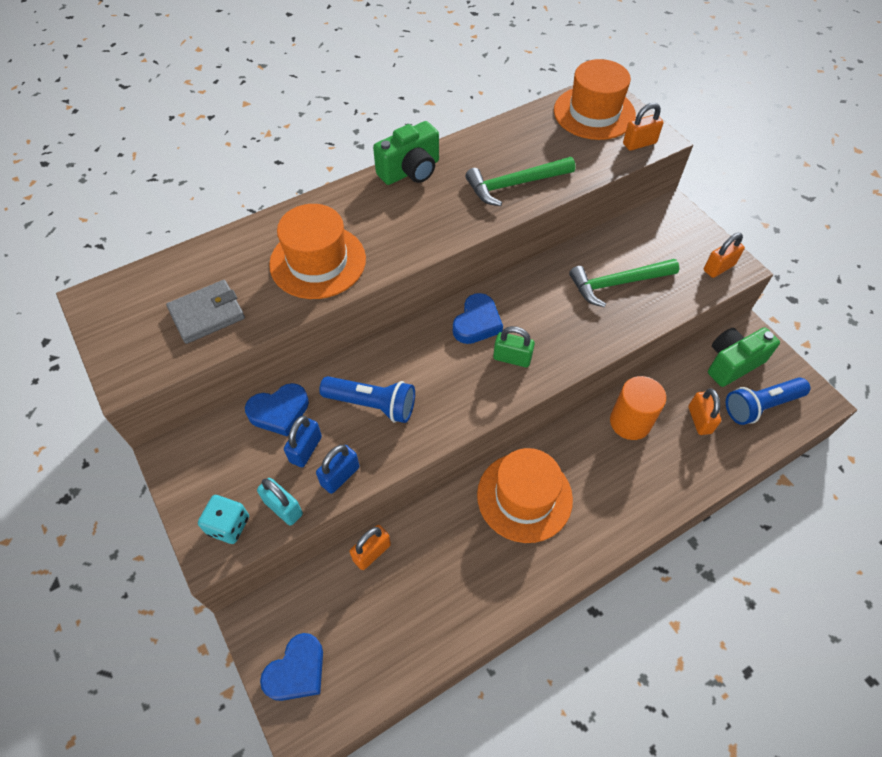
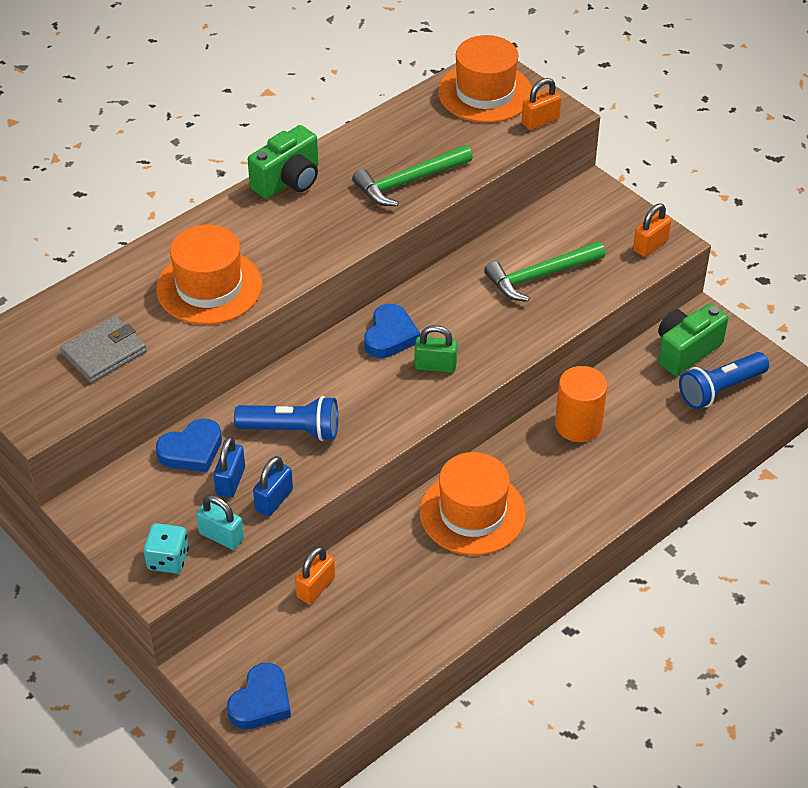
camera: 10 degrees left, 10 degrees down
(699, 420) = (654, 412): orange padlock -> none

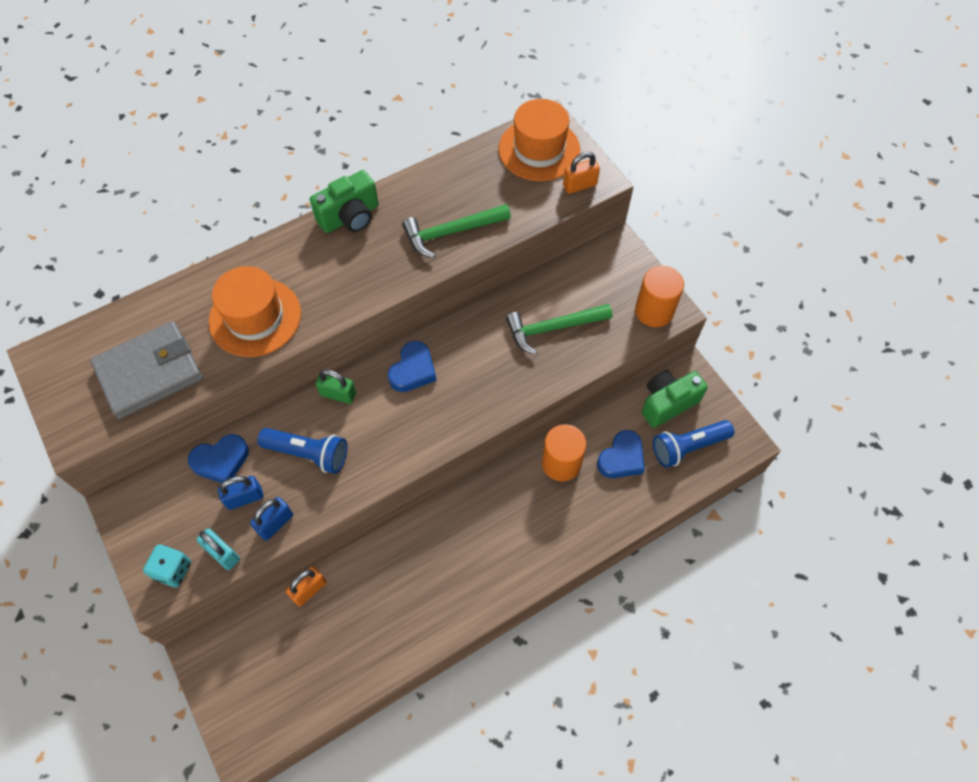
camera: 10 degrees right, 15 degrees up
(104, 352) = (149, 372): grey wallet -> grey wallet, size x1.51
(230, 481) = (244, 498): blue padlock -> blue padlock turned 45 degrees clockwise
(261, 701) = (237, 697): blue heart -> blue heart (621, 458)
(435, 366) = (443, 406): green padlock -> green padlock (338, 394)
(472, 513) = (454, 537): orange hat -> none
(650, 245) = (654, 311): orange padlock -> orange cylinder

